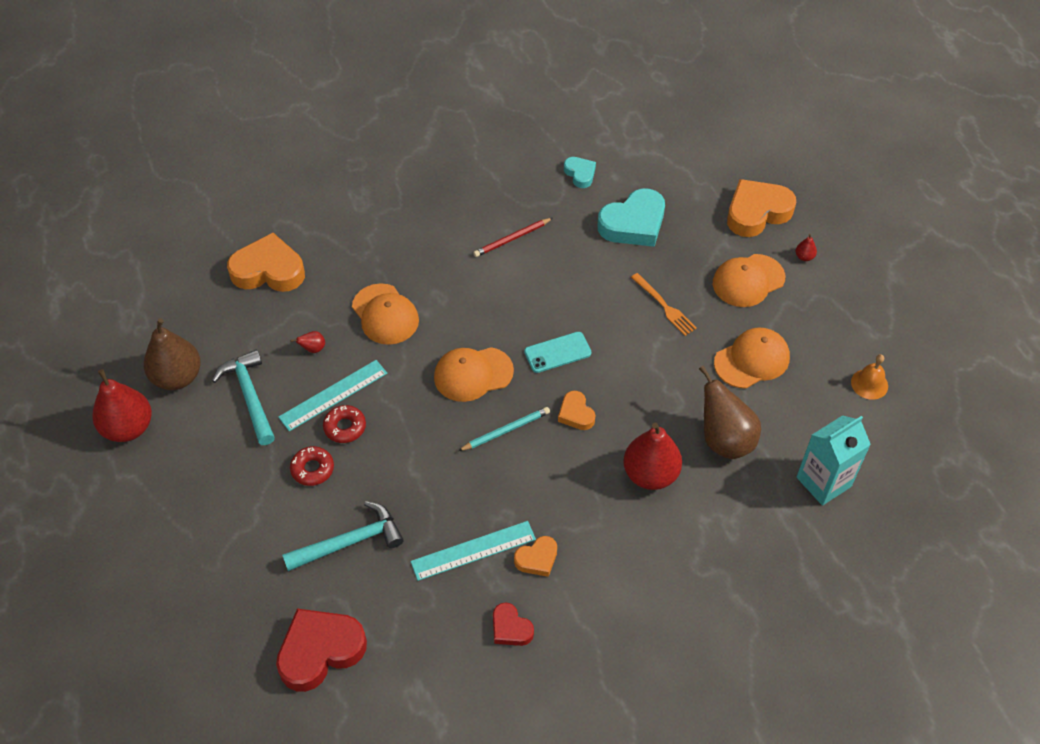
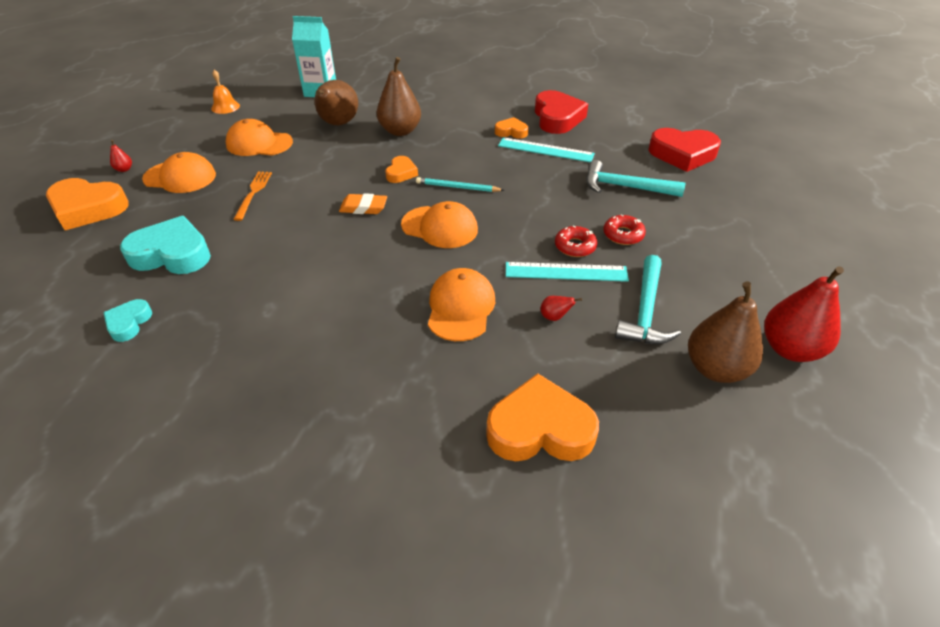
camera: 140 degrees left, 10 degrees down
(268, 270) = (540, 429): orange heart -> orange heart turned 135 degrees clockwise
(510, 628) = (557, 118): red heart -> red heart, size x1.90
(512, 239) = (274, 303): red pencil -> none
(557, 352) = (363, 207): turquoise phone -> orange eraser
(650, 474) = (400, 131): red pear -> brown pear

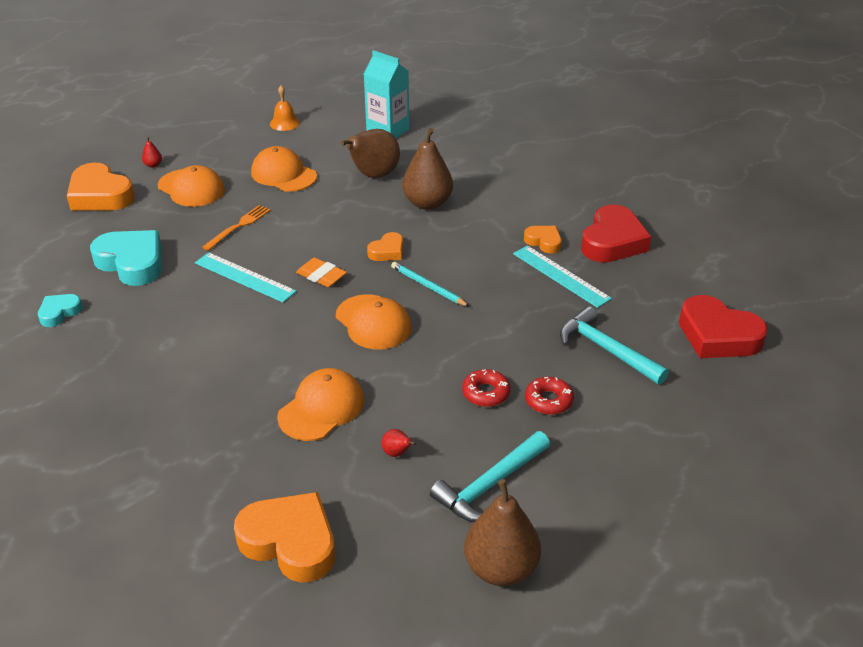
camera: 30 degrees right, 5 degrees down
(566, 272) = (451, 415): turquoise ruler -> turquoise ruler (244, 277)
(789, 349) = (599, 586): red pear -> none

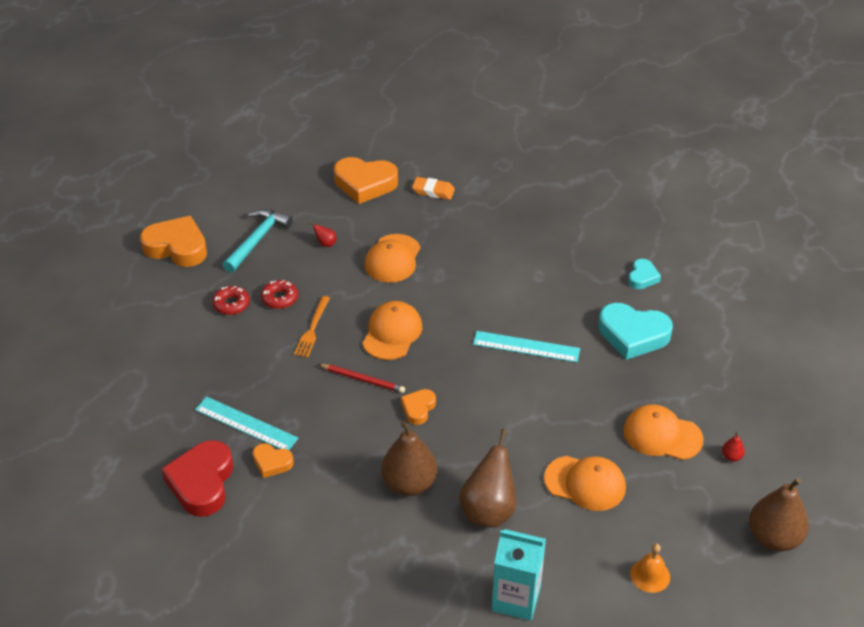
camera: 160 degrees right, 5 degrees up
(100, 195) = (739, 400): orange heart -> orange heart (177, 247)
(239, 226) = (575, 400): orange fork -> orange fork (312, 329)
(321, 276) = (461, 365): orange eraser -> orange eraser (433, 191)
(373, 322) = (392, 333): orange cap -> orange cap turned 75 degrees clockwise
(428, 286) = (363, 379): turquoise pencil -> red pencil
(501, 568) = (237, 200): brown pear -> brown pear (773, 538)
(606, 350) = (193, 357): turquoise hammer -> none
(718, 335) = (98, 396): red heart -> none

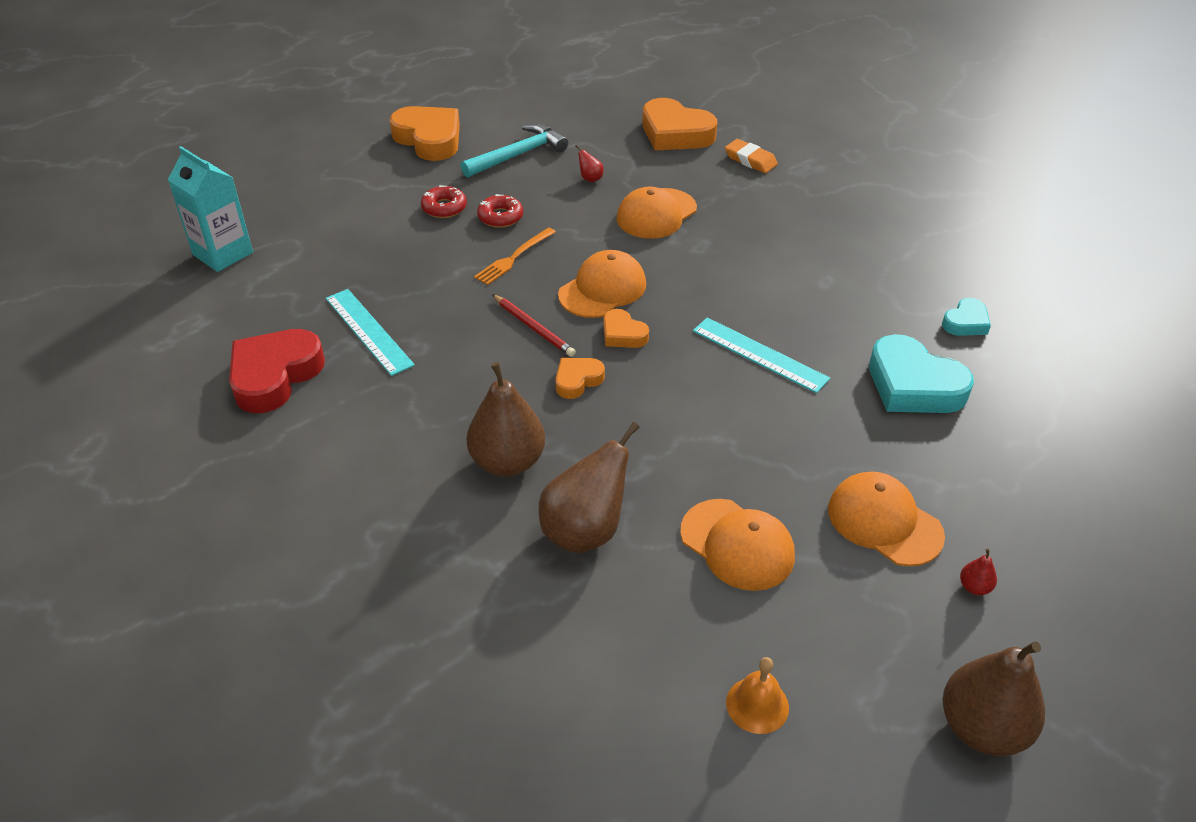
camera: 25 degrees right, 0 degrees up
(272, 463) = (366, 381): orange heart -> orange heart (623, 334)
(516, 599) = (548, 658): turquoise carton -> turquoise carton (223, 254)

